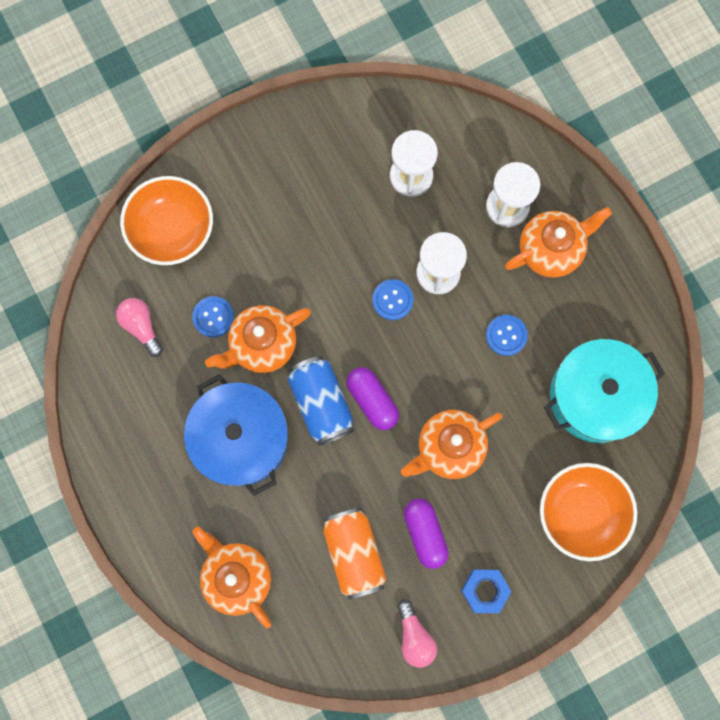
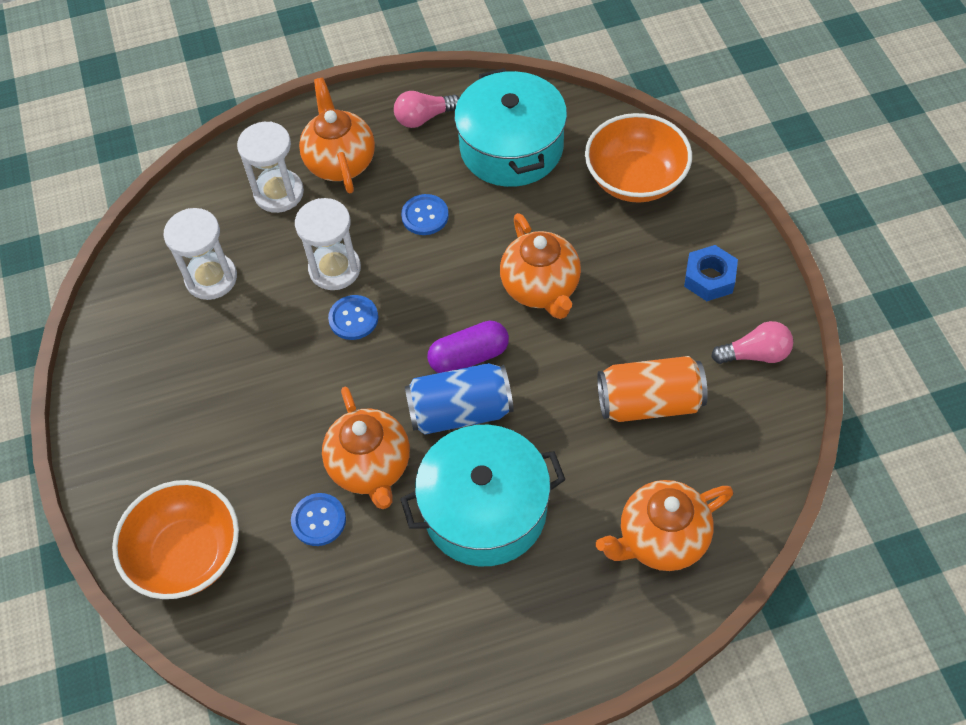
camera: 75 degrees left, 20 degrees down
(141, 327) = (307, 613): pink light bulb -> pink light bulb (424, 118)
(240, 438) = (485, 510): blue pot -> turquoise pot
(425, 533) = (636, 326): purple capsule -> none

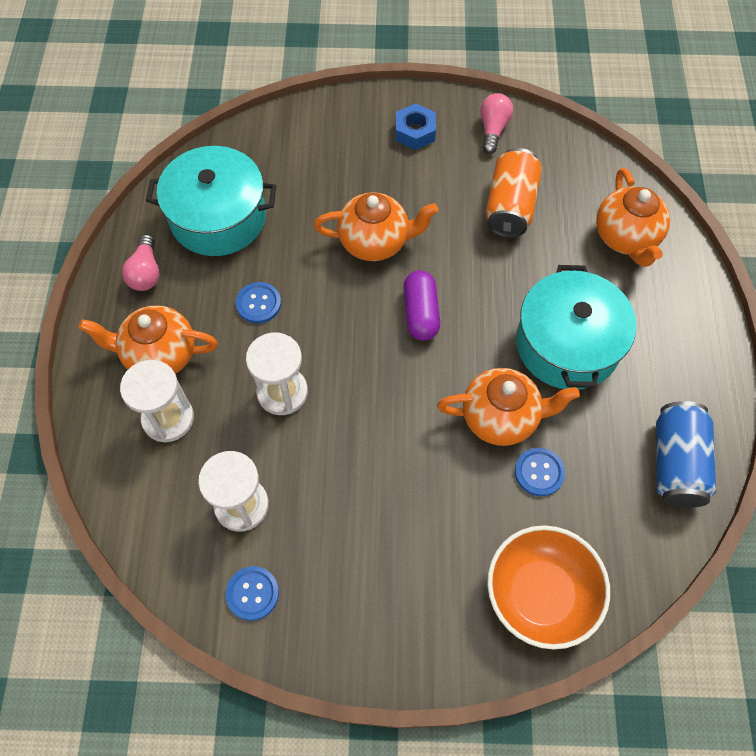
camera: 75 degrees left, 5 degrees up
(353, 318) = (344, 391): blue button -> blue button (252, 593)
(460, 411) = (471, 335): blue can -> blue can (676, 463)
(635, 179) = (298, 144): orange bowl -> none

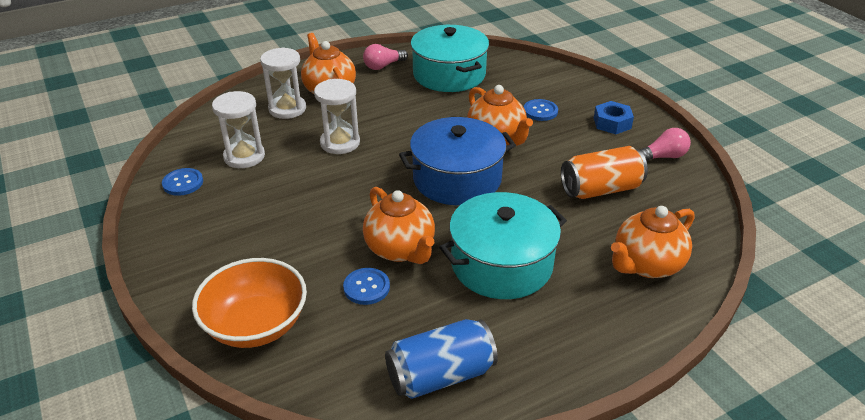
camera: 60 degrees right, 25 degrees down
(258, 303) = (399, 111): blue button -> blue button (540, 111)
(420, 313) = (457, 179): purple capsule -> blue pot

